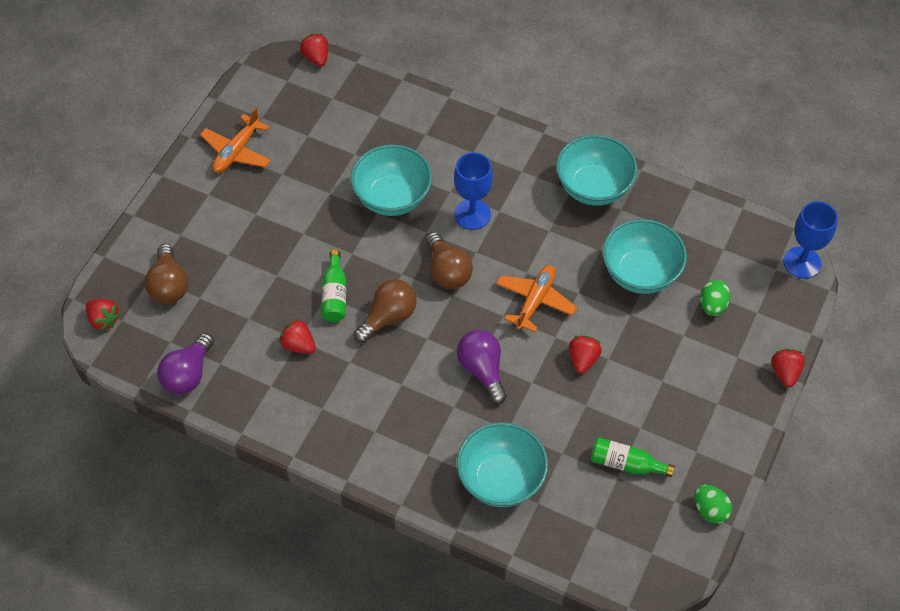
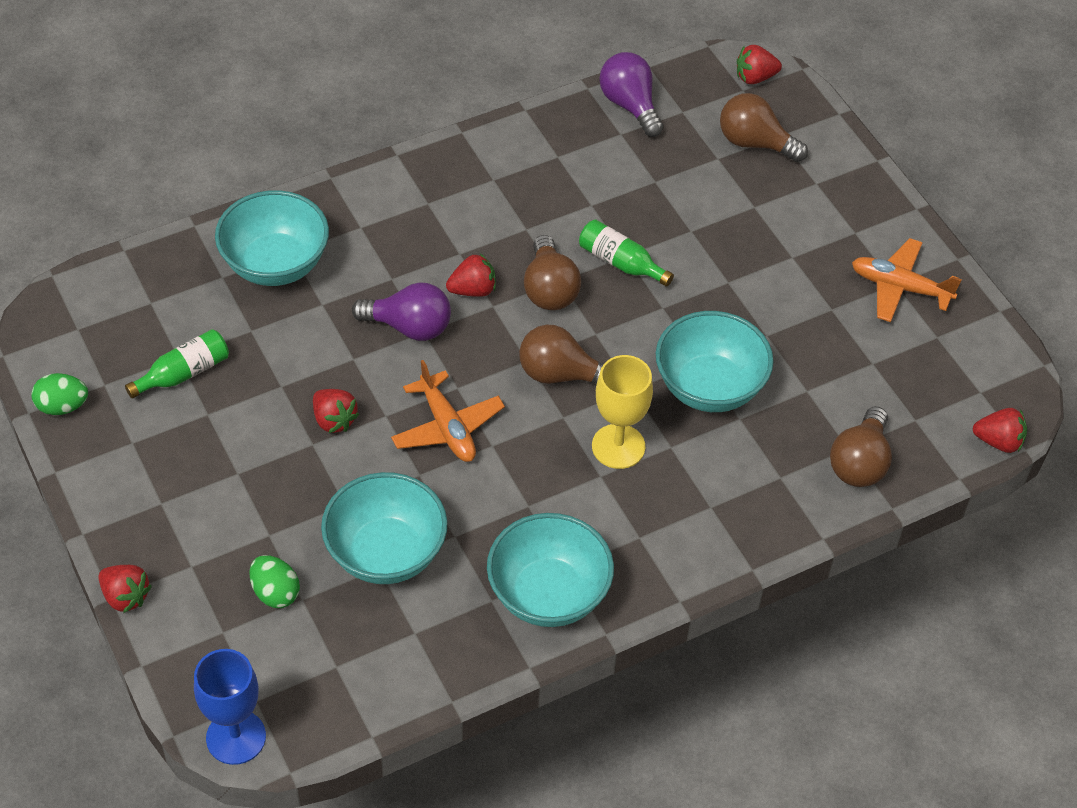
camera: 125 degrees right, 5 degrees down
(237, 151) = (900, 287): orange plane -> orange plane turned 45 degrees counterclockwise
(298, 345) = (585, 201): red strawberry -> red strawberry (473, 290)
(384, 106) = (859, 463): none -> brown light bulb
(472, 214) = (618, 446): blue goblet -> yellow goblet

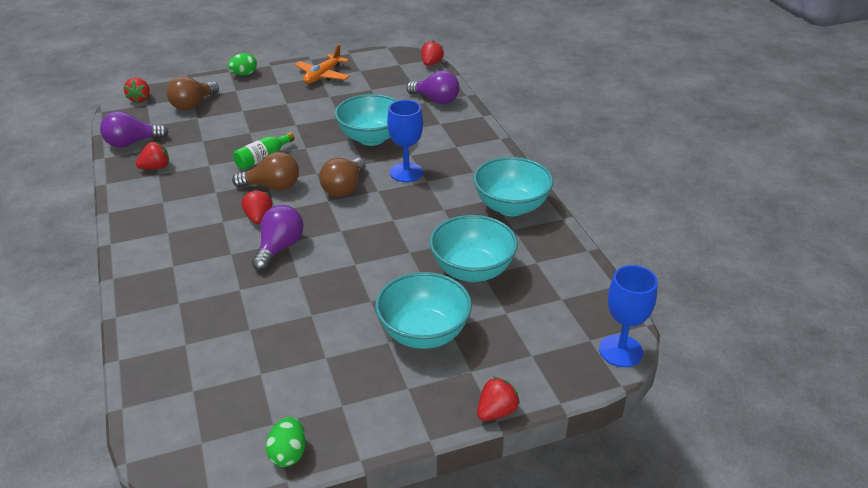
camera: 80 degrees left, 15 degrees down
(184, 373) = (279, 370): green bottle -> none
(275, 264) = (187, 312): turquoise bowl -> turquoise bowl (423, 333)
(275, 593) = (500, 325): green egg -> green egg (244, 74)
(334, 420) = (352, 288): red strawberry -> red strawberry (156, 167)
(447, 427) = (373, 237): orange plane -> none
(618, 446) = (406, 172): yellow goblet -> blue goblet
(859, 463) = (436, 100): brown light bulb -> purple light bulb

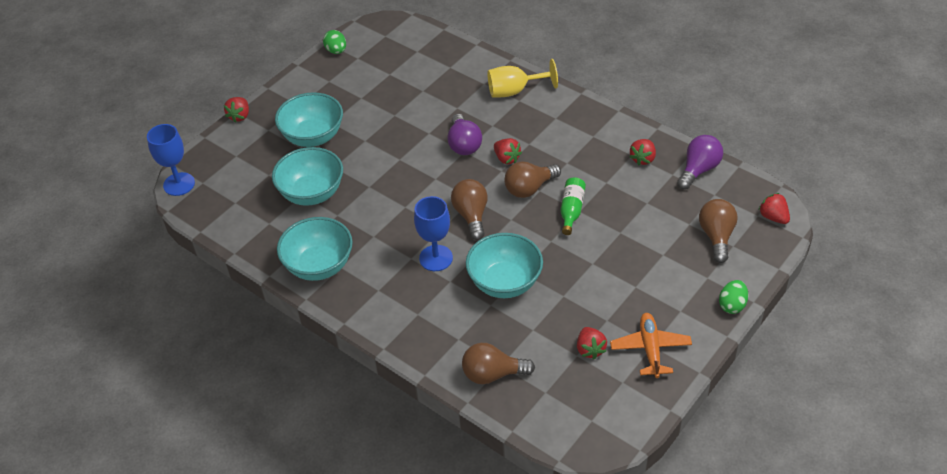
camera: 150 degrees right, 10 degrees up
(163, 277) = (514, 91): none -> yellow goblet
(431, 63) = (555, 443): red strawberry -> red strawberry (590, 349)
(436, 100) = (492, 374): purple light bulb -> brown light bulb

